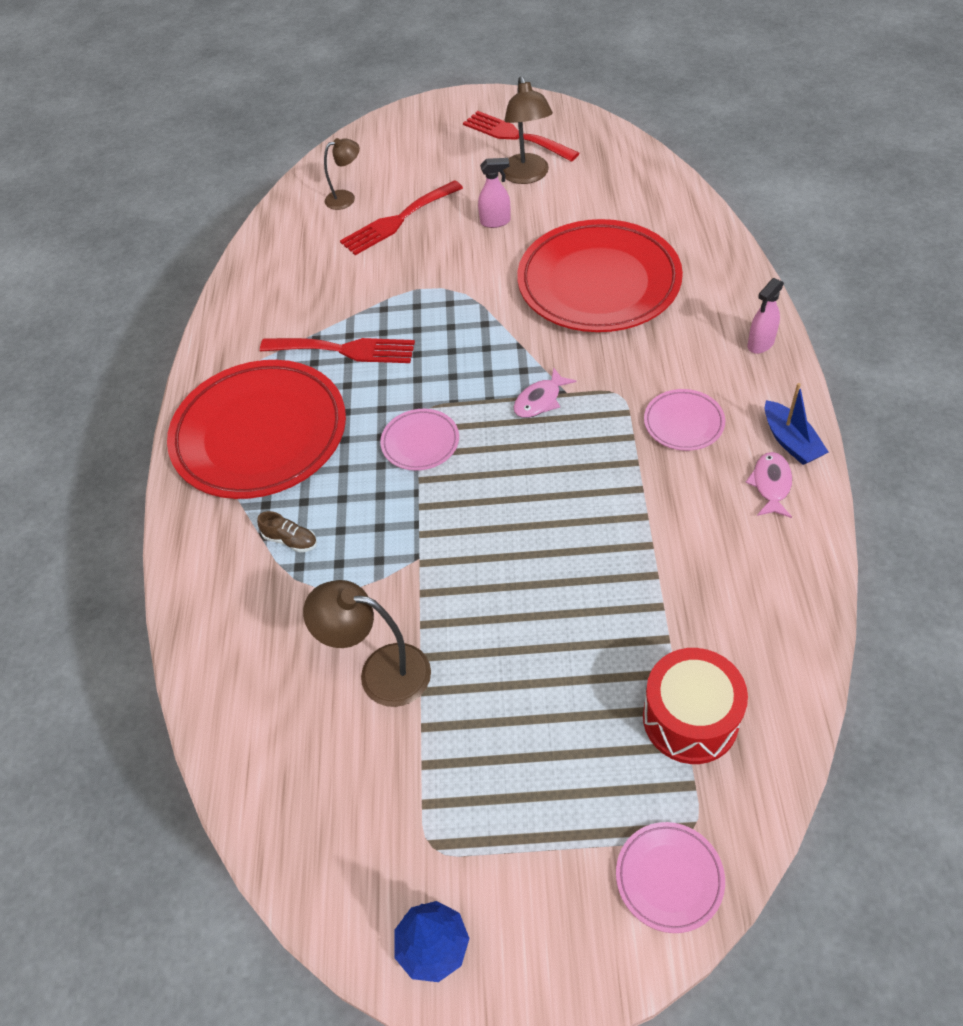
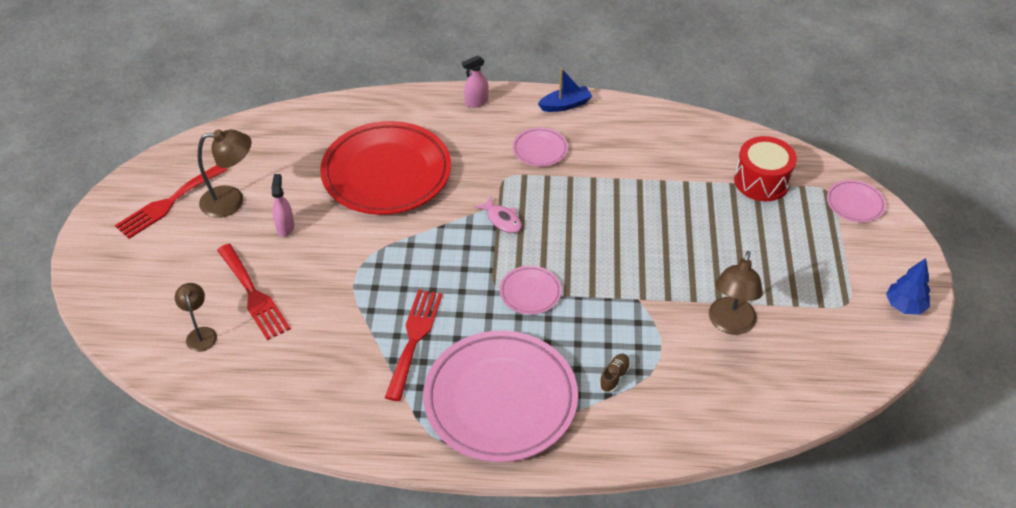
camera: 90 degrees left, 5 degrees down
(260, 435) = (500, 400): red plate -> pink plate
(760, 344) = (476, 102): pink spray bottle -> pink spray bottle turned 105 degrees clockwise
(771, 484) = (599, 119): pink fish -> none

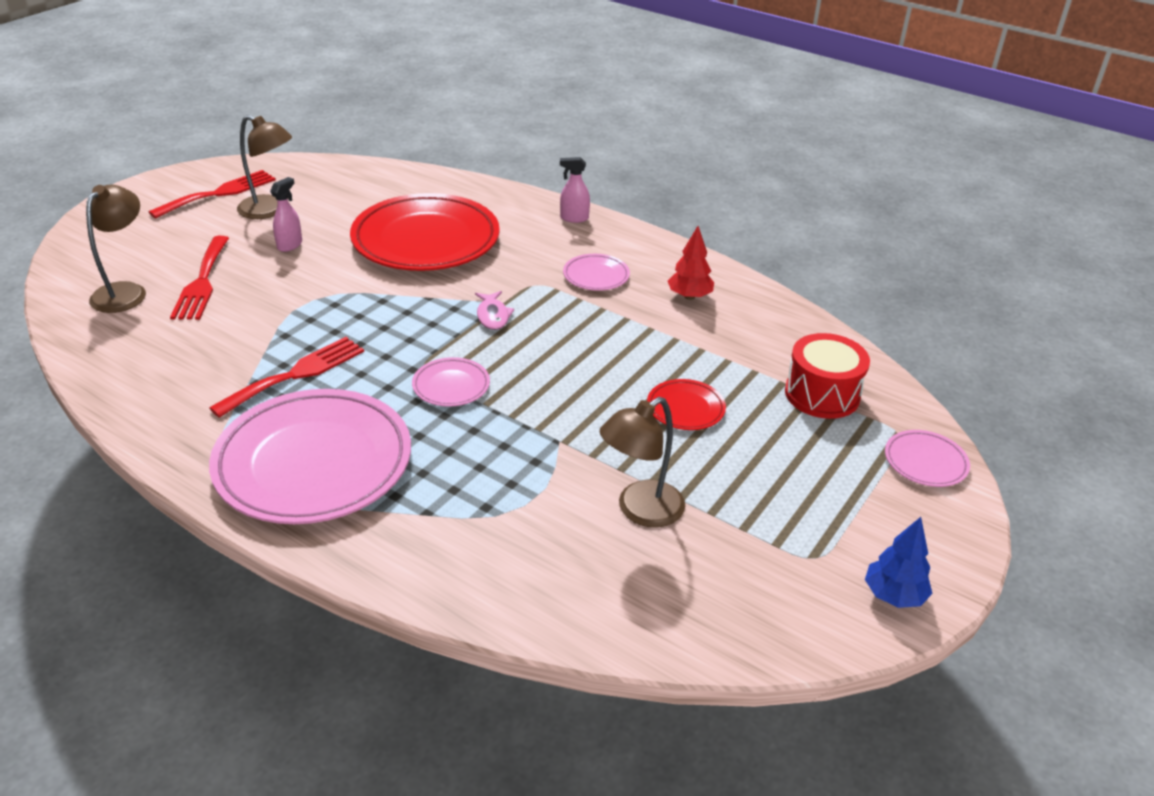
camera: 30 degrees right, 10 degrees down
(168, 203) = (219, 193): red fork -> red fork turned 150 degrees clockwise
(201, 334) = (125, 291): brown lamp -> brown lamp, size x1.58
(565, 105) = (663, 251): blue boat -> none
(614, 377) = (453, 499): brown shoe -> none
(617, 138) = (689, 296): none -> red tree
(692, 234) = (685, 408): none -> red plate

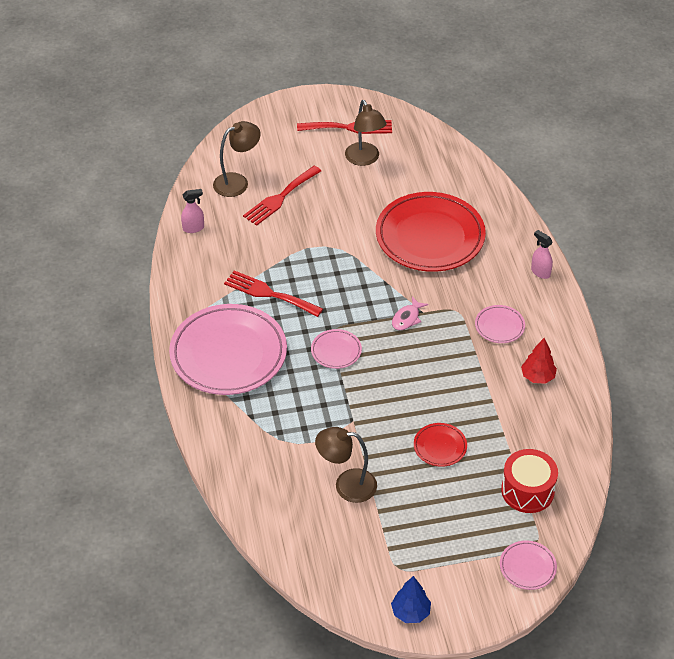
camera: 45 degrees right, 10 degrees up
(290, 245) = (350, 195): pink spray bottle -> pink spray bottle (193, 228)
(295, 374) = (269, 293): red fork -> red fork turned 150 degrees counterclockwise

